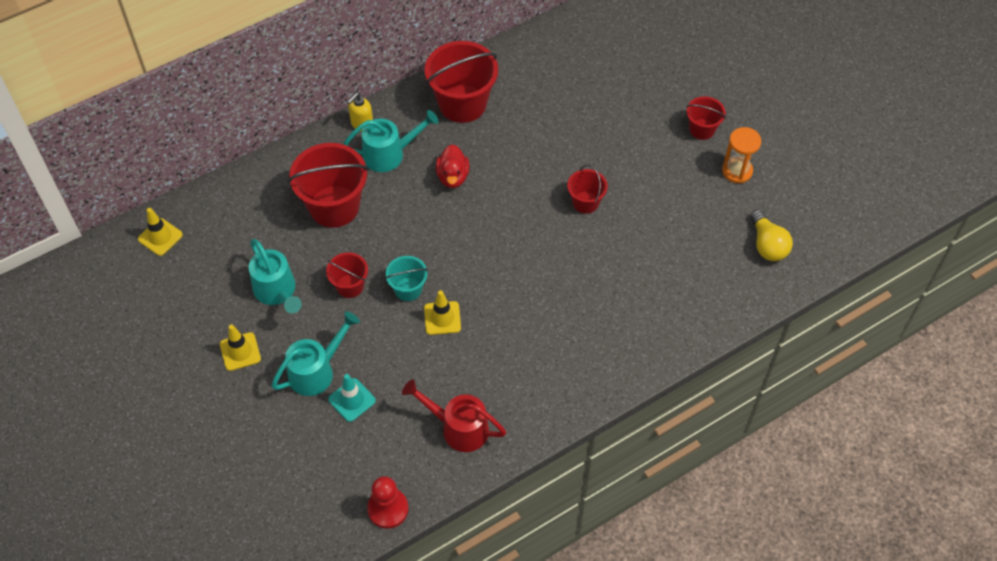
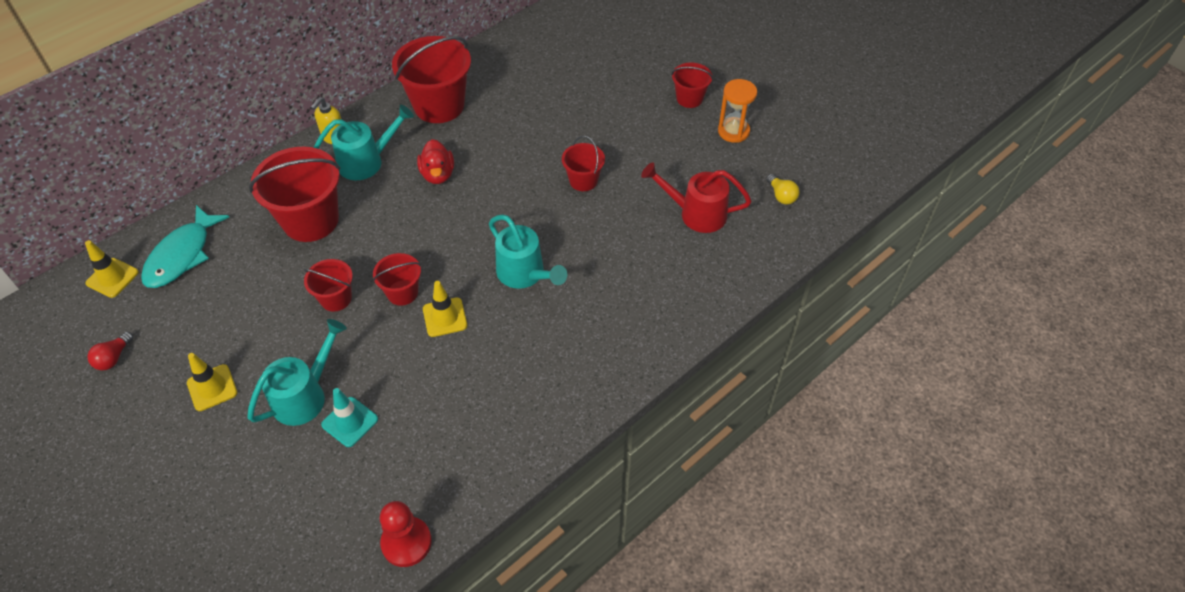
camera: 10 degrees left, 5 degrees down
(160, 312) = (114, 358): none -> red light bulb
(220, 224) = (182, 255): none -> turquoise fish
(277, 292) = (252, 317): turquoise watering can -> turquoise watering can (525, 274)
(408, 289) = (402, 292): turquoise bucket -> red bucket
(458, 427) = (479, 433): red watering can -> red watering can (695, 213)
(767, 245) = (781, 196): yellow light bulb -> yellow light bulb, size x0.64

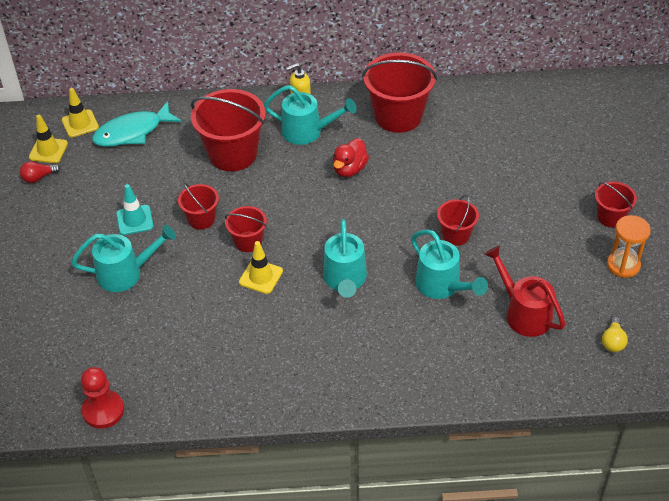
camera: 40 degrees right, 5 degrees down
(212, 388) = (77, 232): yellow traffic cone -> yellow traffic cone (48, 150)
(350, 422) = (138, 309): turquoise traffic cone -> turquoise traffic cone (135, 220)
(612, 230) = (442, 286): none -> turquoise watering can

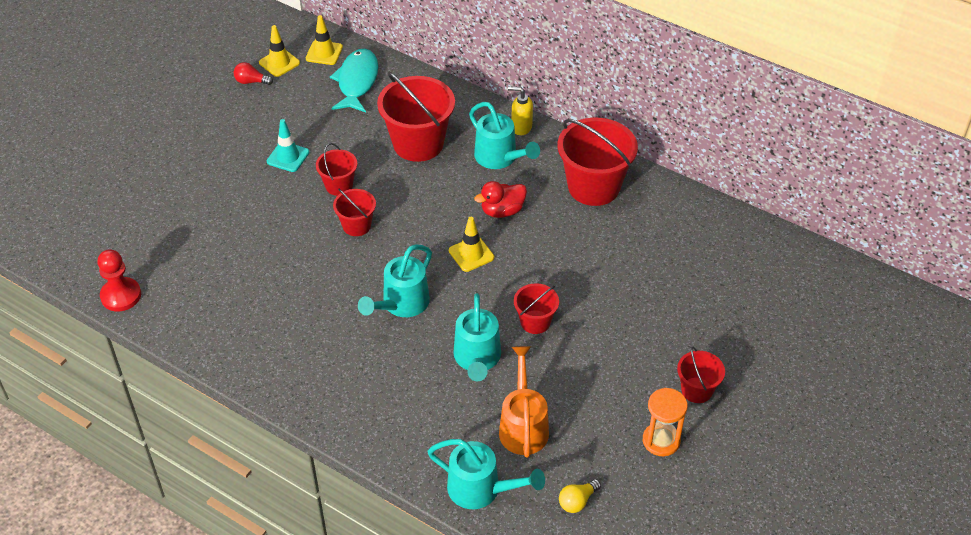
camera: 35 degrees right, 0 degrees up
(126, 273) = (240, 197): turquoise watering can -> turquoise watering can (481, 490)
(132, 132) = (357, 81): turquoise fish -> turquoise fish turned 90 degrees clockwise
(261, 277) = (337, 261): yellow traffic cone -> yellow traffic cone (471, 254)
(523, 313) = (523, 425): red watering can -> orange watering can

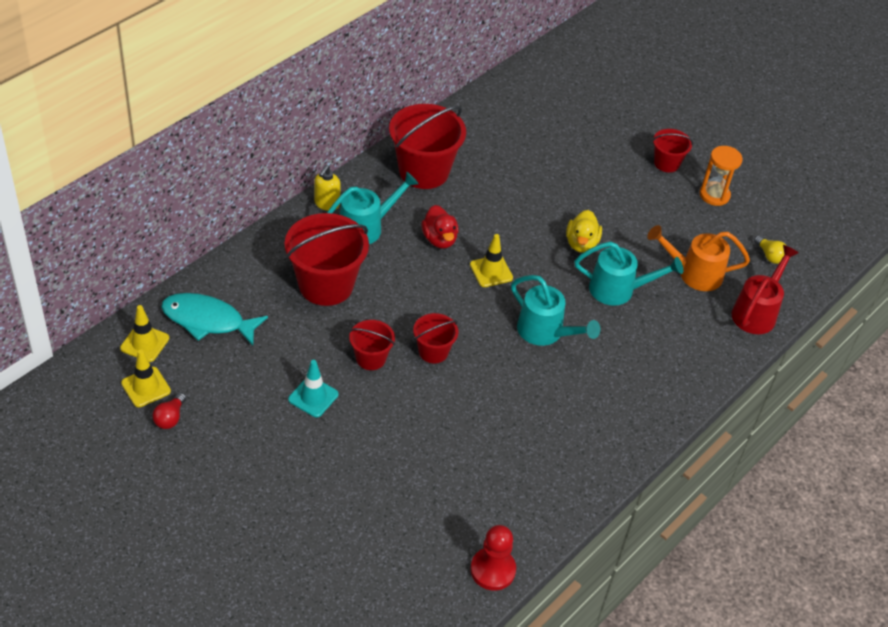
camera: 85 degrees left, 0 degrees up
(481, 490) = (757, 312): turquoise watering can -> red watering can
(535, 322) = (581, 243): red bucket -> yellow duck

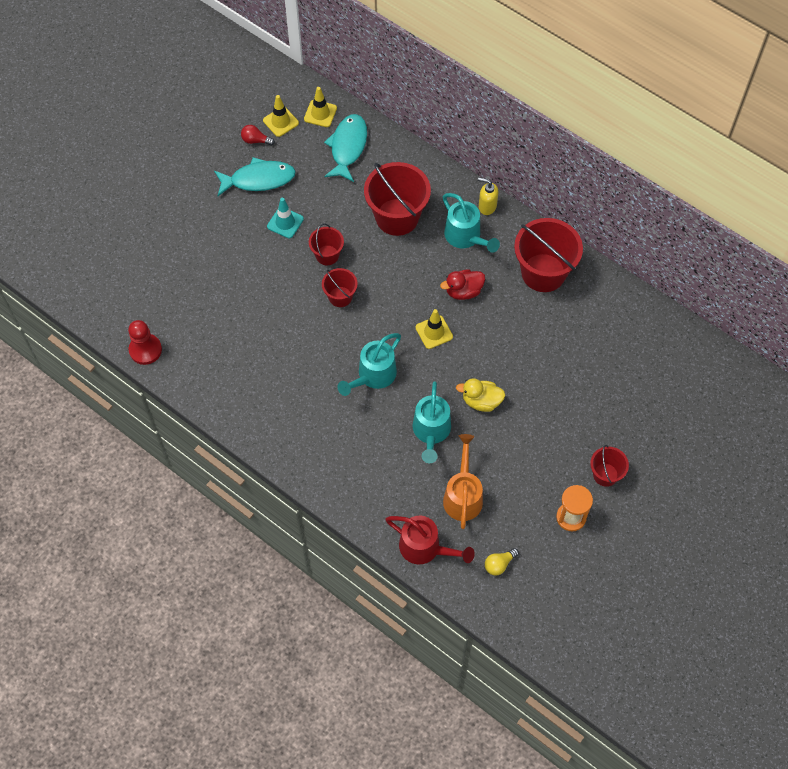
camera: 90 degrees right, 15 degrees up
(237, 420) = (259, 179): none -> turquoise fish

